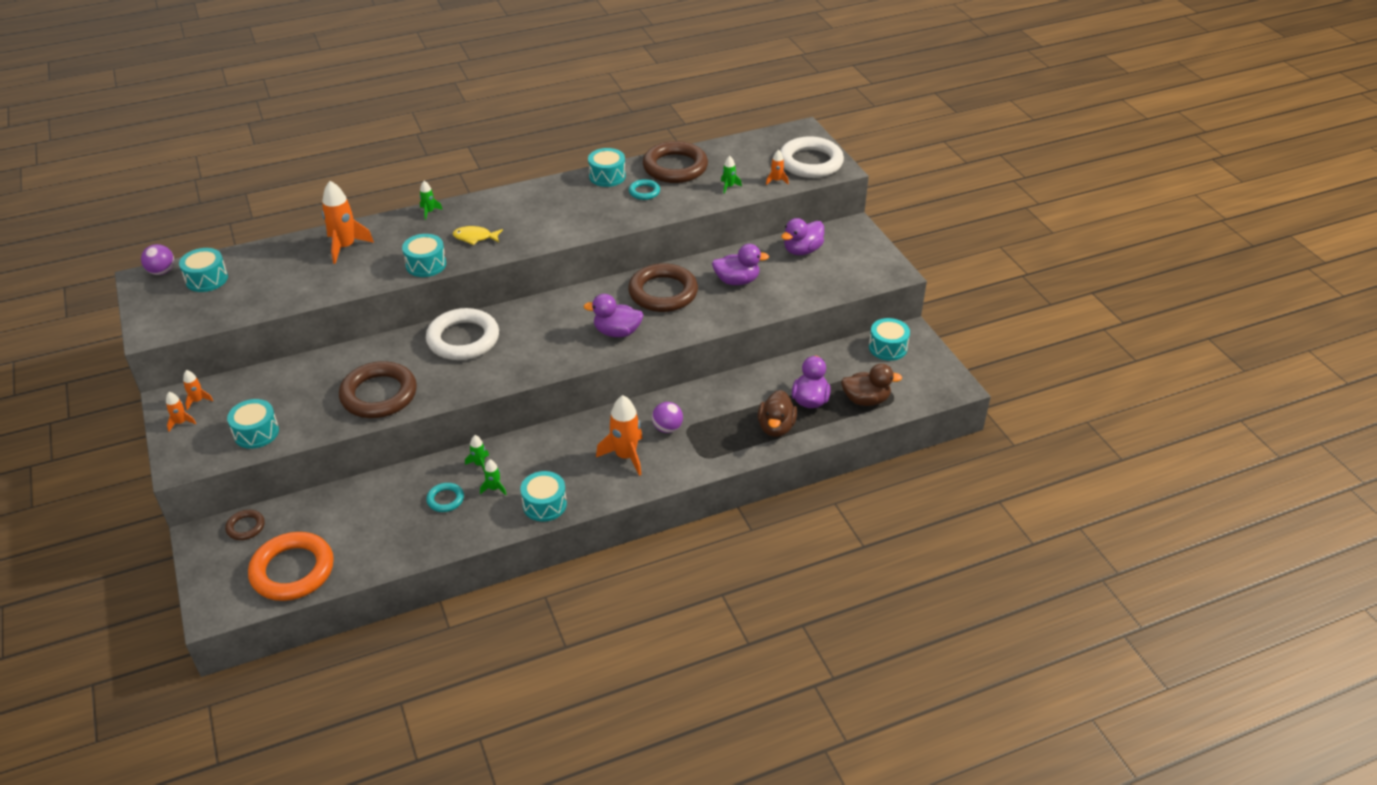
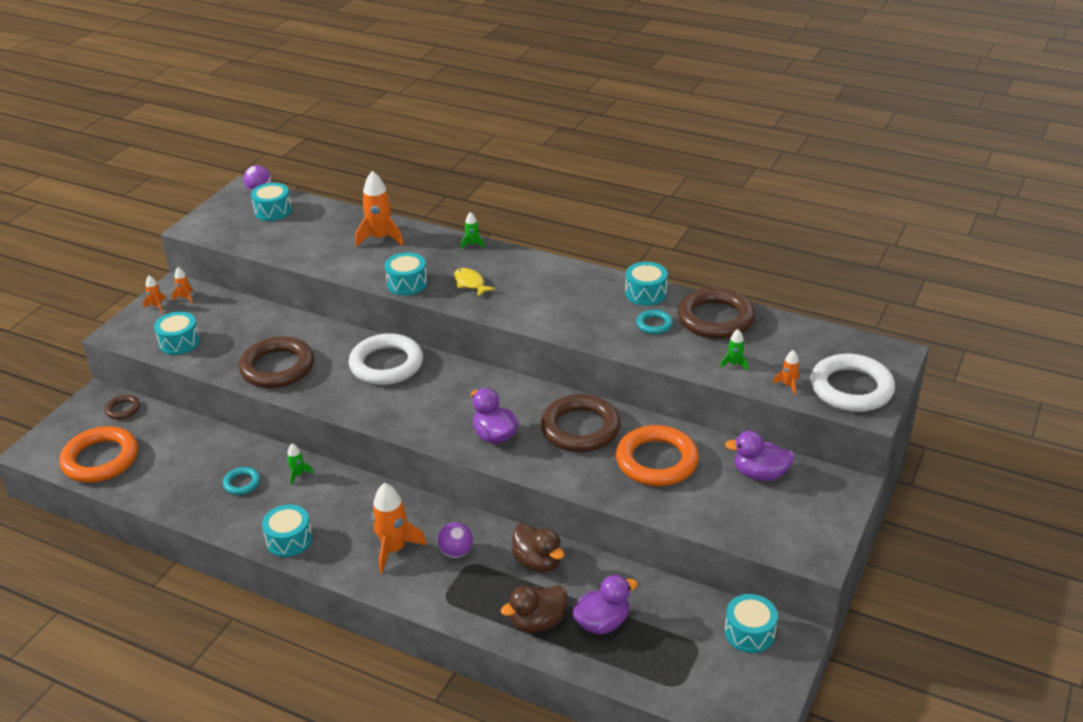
camera: 50 degrees right, 5 degrees down
(494, 488) = (279, 500): green rocket -> none
(737, 281) = (657, 461): purple duck -> orange ring
(866, 400) = (651, 663): brown duck -> brown duck (538, 562)

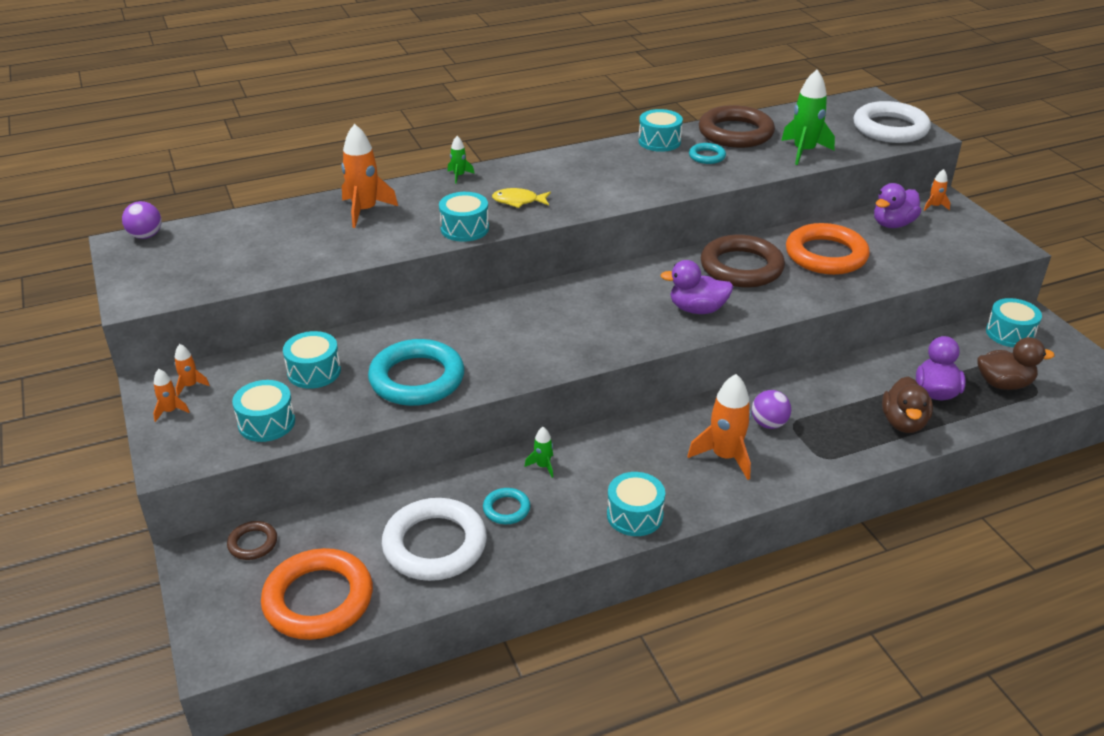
camera: 50 degrees left, 0 degrees up
(273, 211) = (201, 243): turquoise drum -> turquoise drum (314, 371)
(277, 367) = (417, 379): brown ring -> turquoise ring
(386, 364) = (511, 317): white ring -> white ring (435, 545)
(538, 562) = (829, 388): brown duck -> brown duck (1003, 384)
(734, 364) = (804, 151): green rocket -> green rocket, size x2.03
(788, 385) = (857, 145): orange rocket -> orange rocket (934, 206)

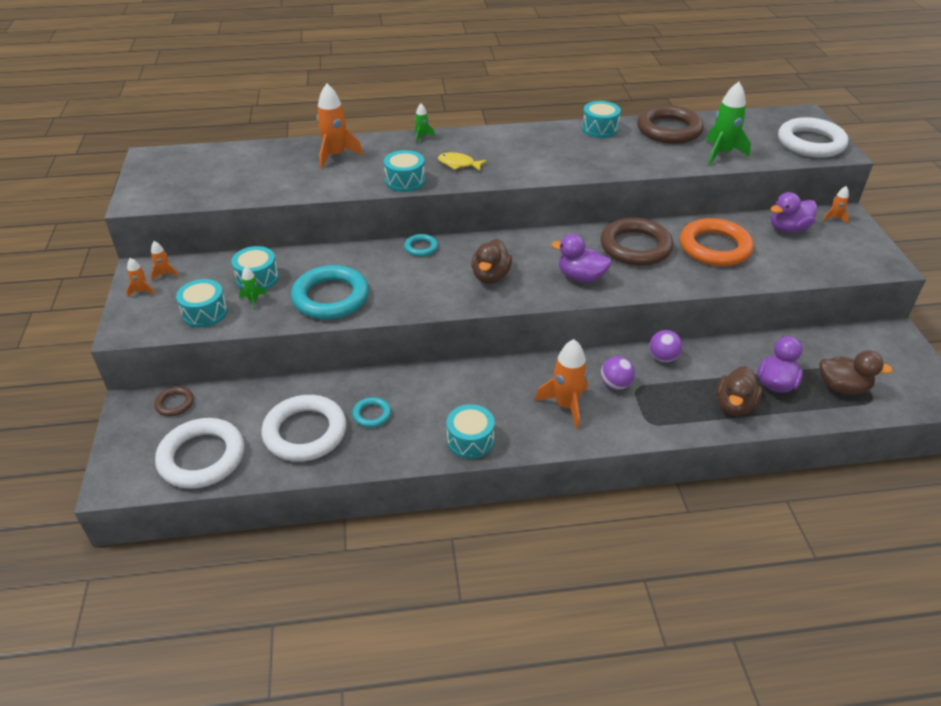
camera: 15 degrees right, 5 degrees up
(146, 236) = (168, 153): purple ball -> purple ball (663, 357)
(318, 599) = (202, 457): orange ring -> white ring
(543, 466) = (415, 385): green rocket -> green rocket (253, 300)
(595, 325) = (490, 276): none -> brown duck
(707, 156) = (634, 147): turquoise ring -> turquoise ring (421, 247)
(1010, 333) = (868, 343): turquoise drum -> none

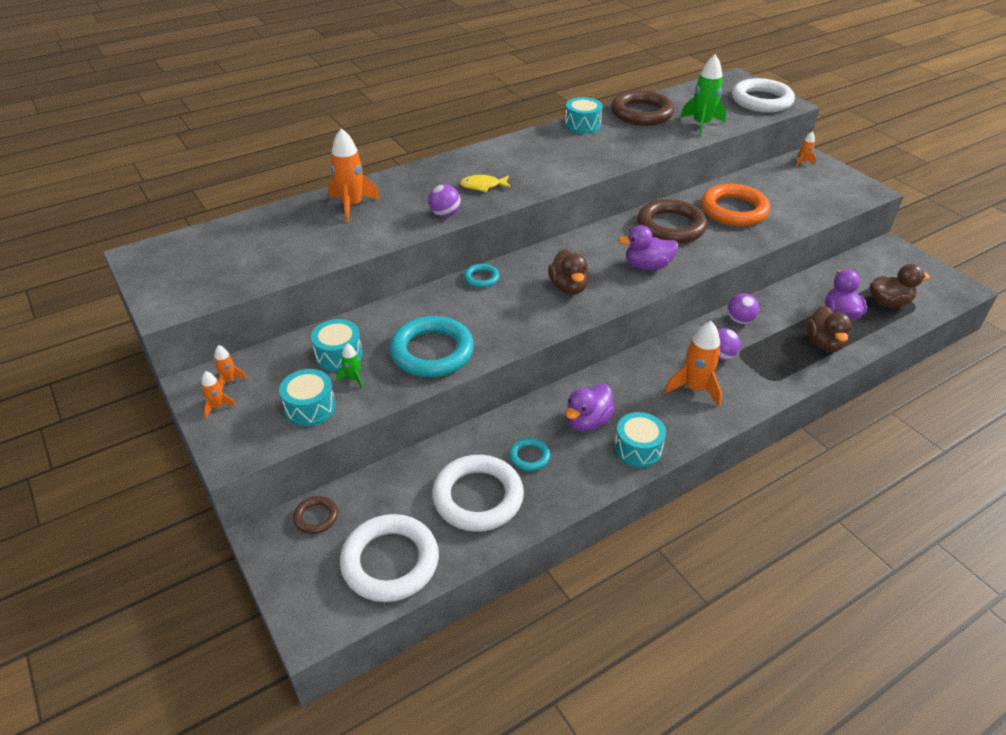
camera: 25 degrees left, 0 degrees up
(405, 181) = (445, 214): turquoise drum -> purple ball
(422, 137) = (424, 168): green rocket -> none
(788, 229) = (776, 180): purple duck -> purple duck (587, 421)

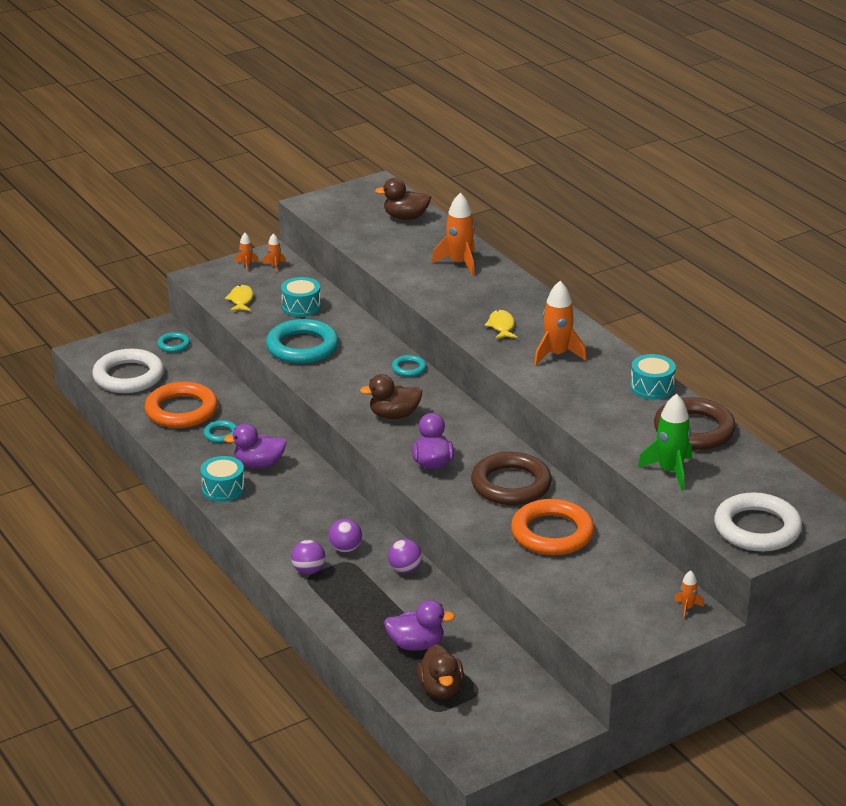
camera: 90 degrees right, 10 degrees down
(310, 407) = (241, 300): turquoise drum -> yellow fish
(316, 517) = (174, 345): brown ring -> turquoise ring
(353, 379) = (272, 315): green rocket -> none
(445, 214) = (446, 308): purple ball -> purple ball (308, 570)
(478, 497) = (181, 410): white ring -> orange ring
(587, 421) = (259, 464): purple duck -> purple duck turned 45 degrees counterclockwise
(694, 388) = (298, 527): orange rocket -> orange rocket (557, 354)
(824, 343) = (364, 623): brown duck -> brown duck (405, 217)

